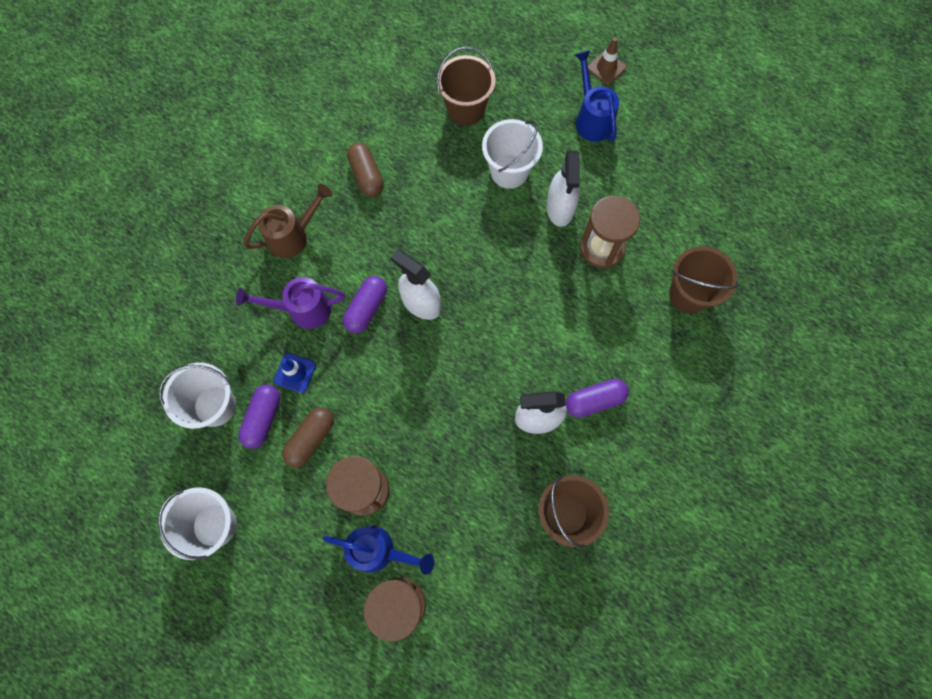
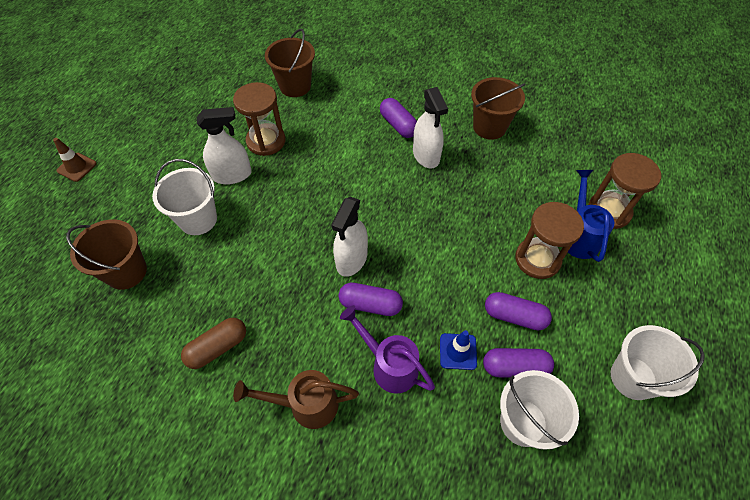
camera: 105 degrees left, 15 degrees down
(293, 236) = (306, 405): brown watering can -> brown watering can turned 45 degrees counterclockwise
(303, 310) = (389, 365): purple watering can -> purple watering can turned 150 degrees clockwise
(311, 439) = (514, 316): brown capsule -> purple capsule
(592, 119) = (135, 168): blue watering can -> none

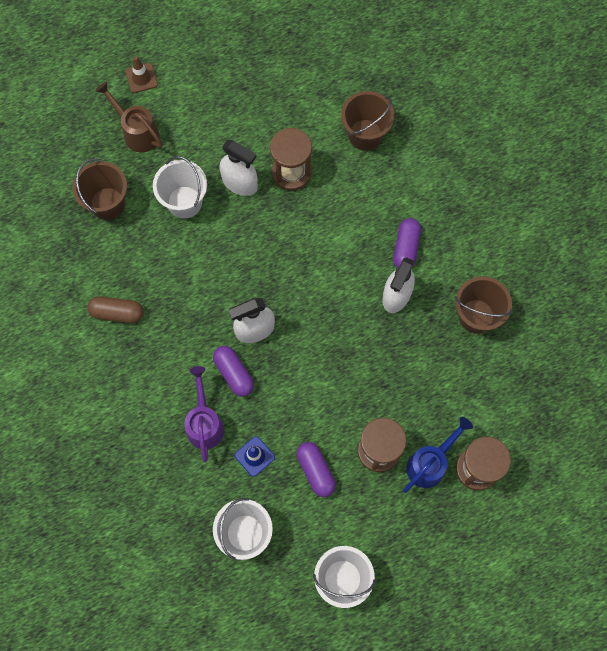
camera: 45 degrees right, 15 degrees up
(306, 405) = (134, 399): brown watering can -> brown watering can (137, 132)
(515, 367) = (277, 500): purple capsule -> none

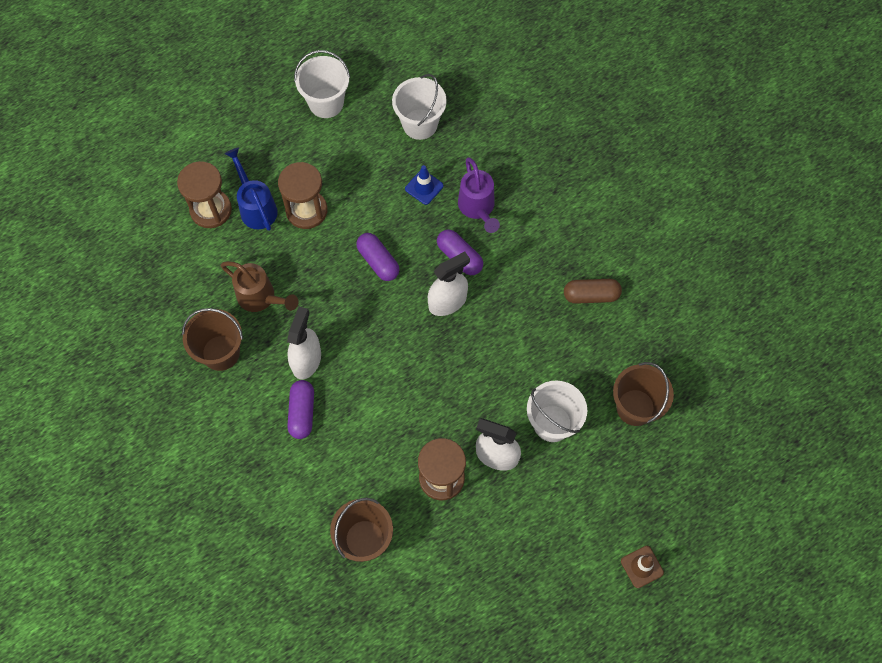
camera: 170 degrees right, 5 degrees down
(137, 132) = (627, 496): brown watering can -> brown watering can (260, 298)
(315, 471) = (364, 184): purple capsule -> purple capsule (378, 261)
(430, 463) = (256, 207): blue watering can -> blue watering can turned 120 degrees clockwise

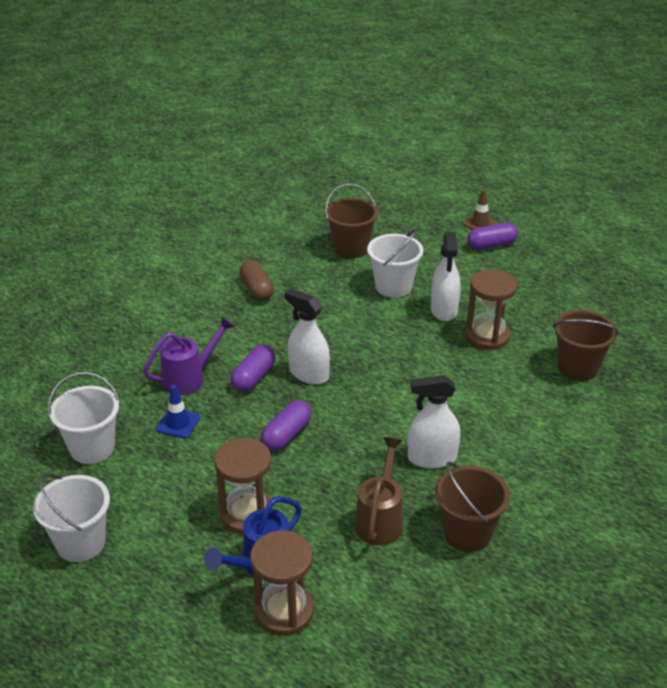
camera: 110 degrees left, 30 degrees down
(302, 413) = (490, 444): purple capsule -> purple capsule (491, 245)

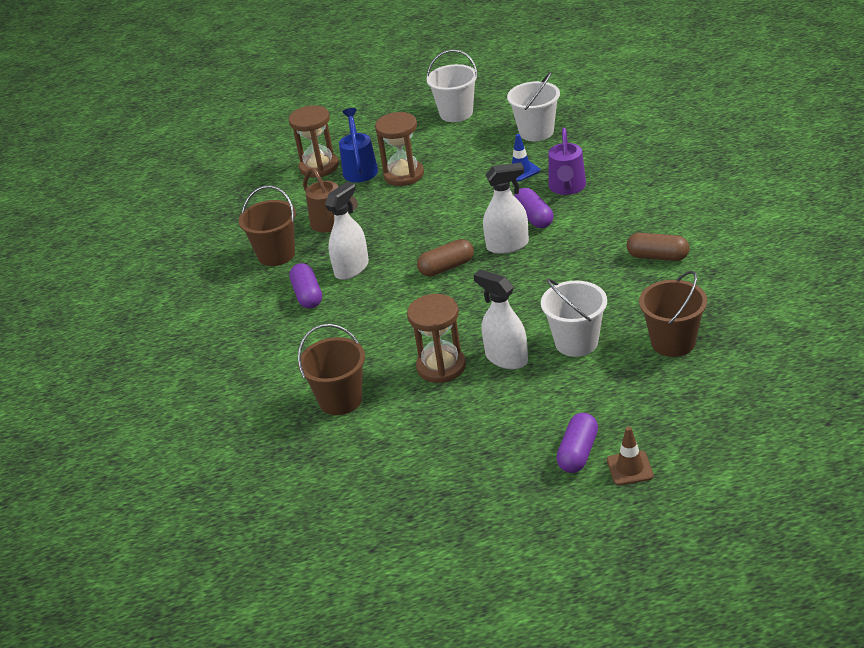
camera: 135 degrees right, 0 degrees up
(286, 435) = (453, 212): purple capsule -> purple capsule (308, 295)
(372, 395) = (446, 267): none -> brown capsule

